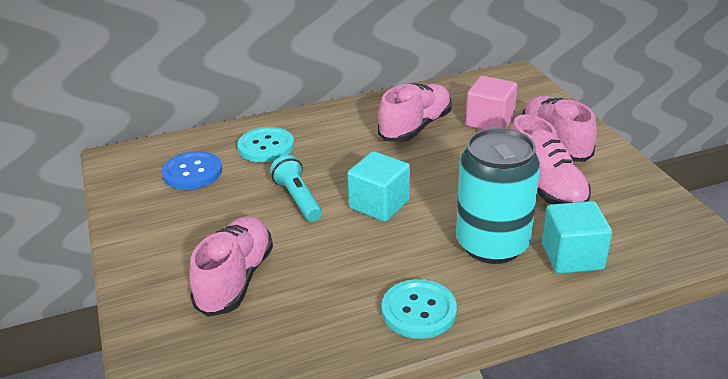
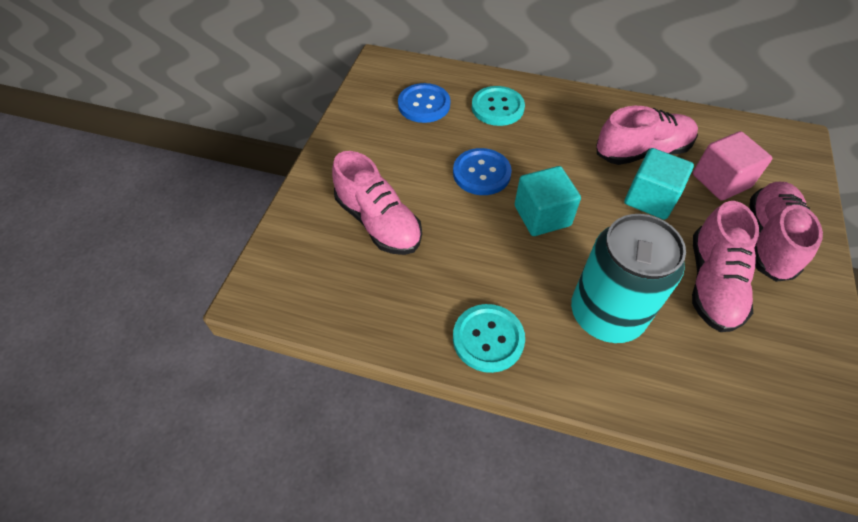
camera: 35 degrees right, 20 degrees up
(235, 279) = (378, 222): pink shoe -> pink shoe turned 90 degrees clockwise
(298, 199) = (481, 173): turquoise flashlight -> blue button
(572, 256) = (671, 373): turquoise cube -> turquoise cube (650, 198)

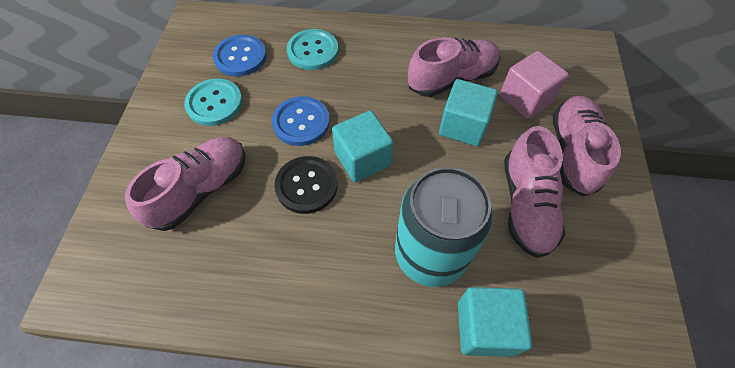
camera: 10 degrees left, 5 degrees up
(378, 222) = (200, 190): pink shoe -> pink shoe turned 90 degrees counterclockwise
(483, 232) = (306, 185): none -> black button
(488, 339) = (318, 300): turquoise button -> turquoise button (214, 103)
(658, 391) = (485, 328): none -> turquoise cube

